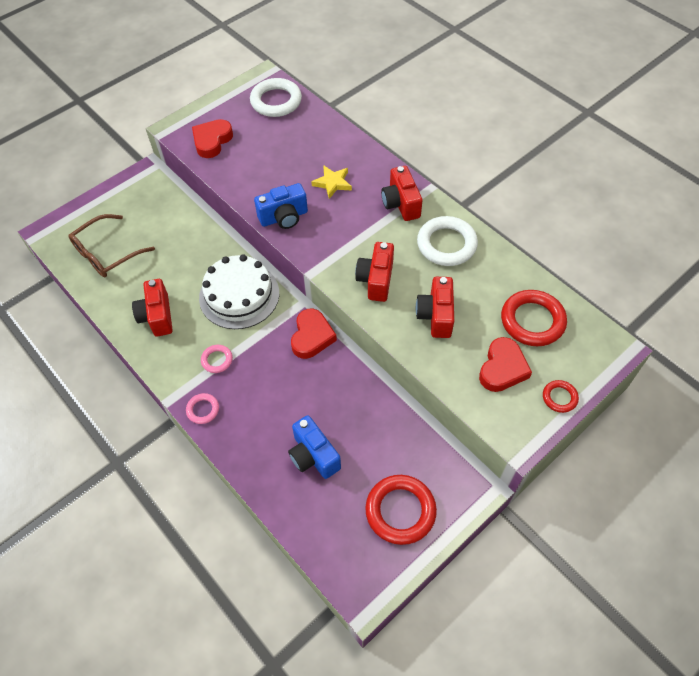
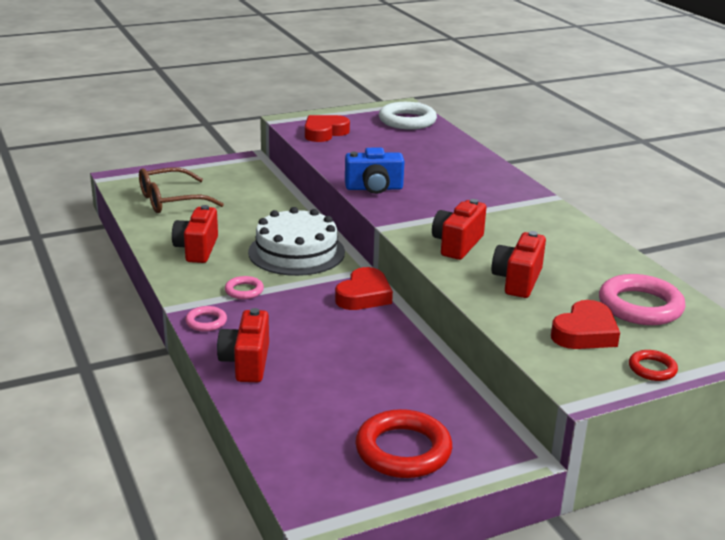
camera: 15 degrees right, 30 degrees down
(313, 456) = (316, 382): blue camera -> none
(332, 183) = (441, 177): yellow star -> none
(401, 204) = (513, 201): red camera -> red camera (246, 362)
(446, 244) = (555, 236): white ring -> none
(532, 321) = (640, 306): red ring -> pink ring

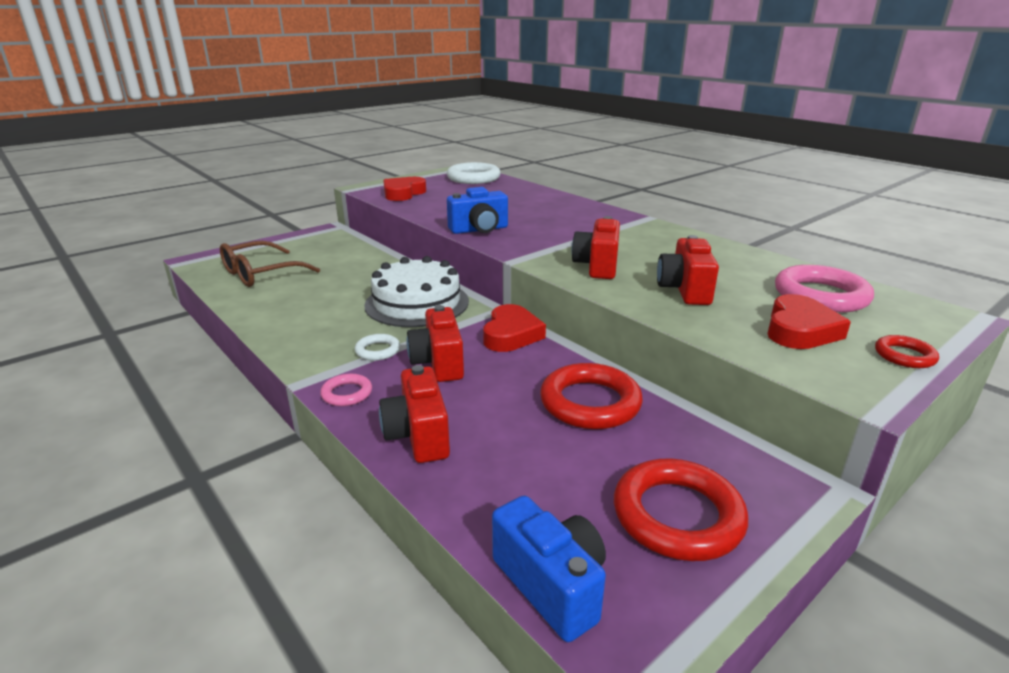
camera: 15 degrees left, 0 degrees up
(197, 249) = (306, 316): red camera -> red camera (438, 363)
(244, 291) = (378, 350): pink ring -> white ring
(289, 469) = (551, 585): none -> blue camera
(394, 363) = (590, 403): none -> red ring

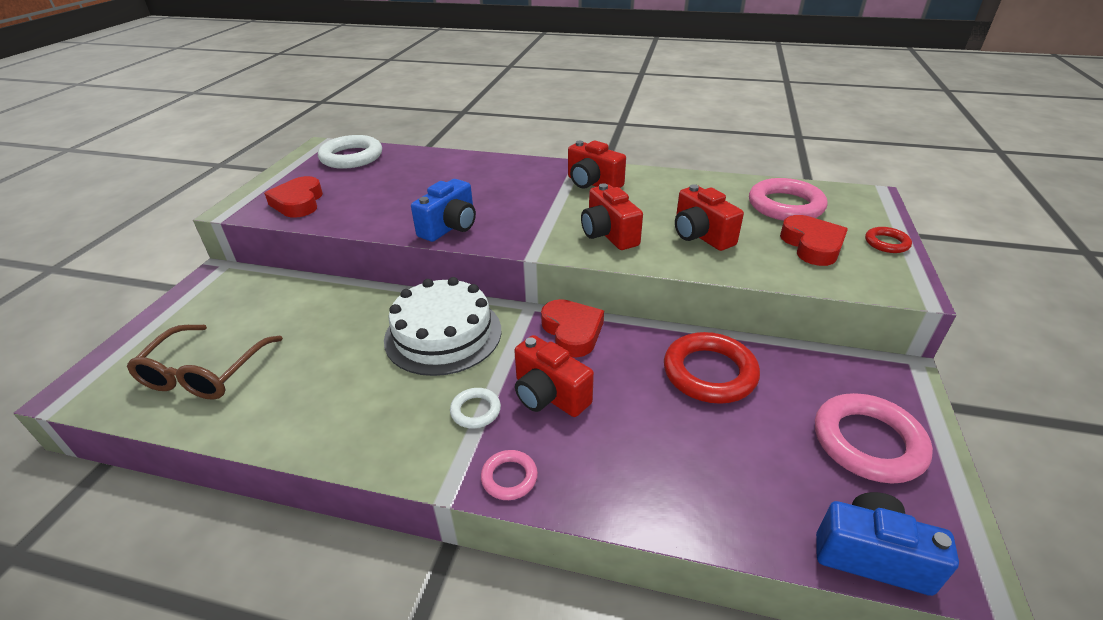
camera: 35 degrees left, 10 degrees up
(418, 435) = (627, 484): red camera -> red camera (592, 183)
(677, 515) = (868, 442): red ring -> pink ring

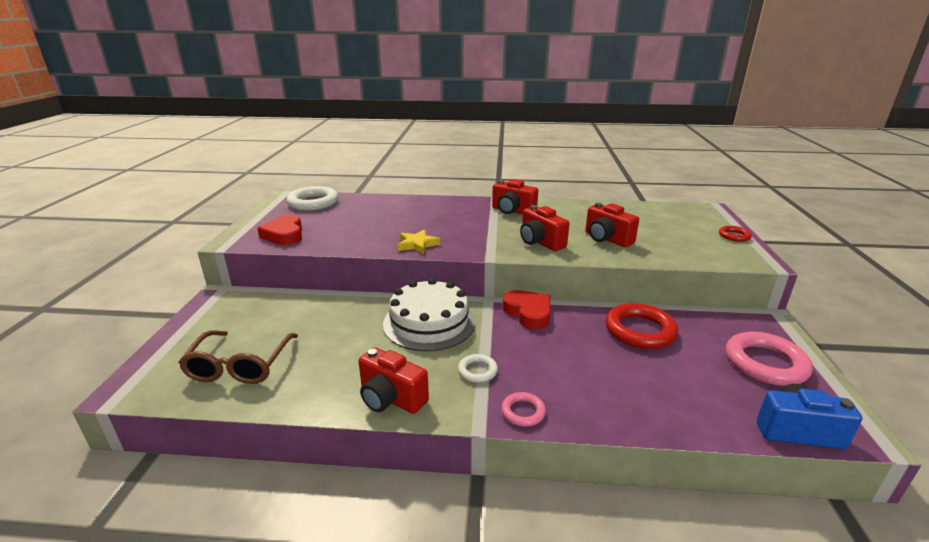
camera: 10 degrees left, 10 degrees down
(450, 227) = (417, 244): blue camera -> yellow star
(549, 395) = (529, 355): red camera -> red camera (391, 398)
(785, 205) = (656, 218): pink ring -> none
(812, 245) = (686, 240): red heart -> none

